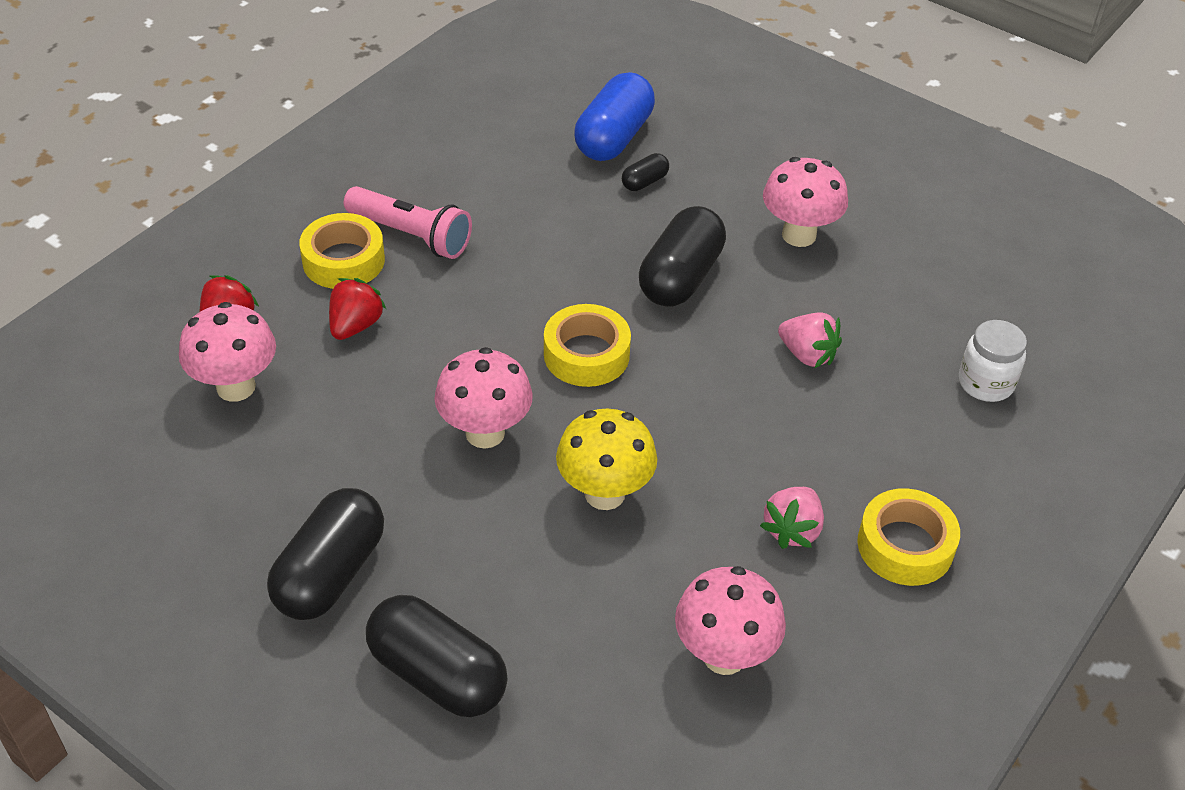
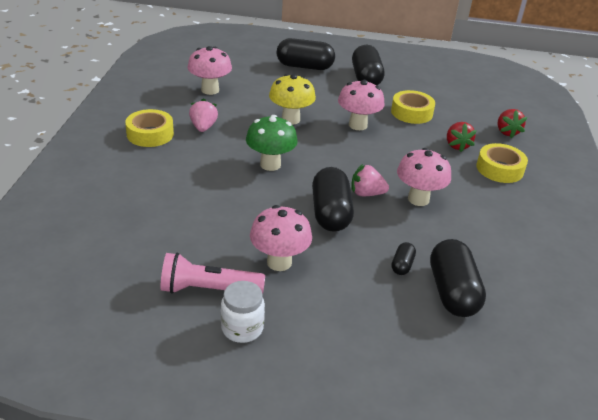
camera: 150 degrees right, 10 degrees down
(236, 387) = (470, 114): pink mushroom -> pink mushroom (418, 199)
(411, 235) = (487, 190): pink flashlight -> pink flashlight (208, 289)
(586, 354) = (344, 163): yellow tape -> yellow tape (411, 112)
(614, 138) = (452, 292): blue capsule -> black capsule
(715, 394) = (270, 164): none -> green mushroom
(807, 355) = (234, 195): pink strawberry -> pink strawberry (366, 194)
(985, 383) = (126, 209): white jar -> white jar (242, 328)

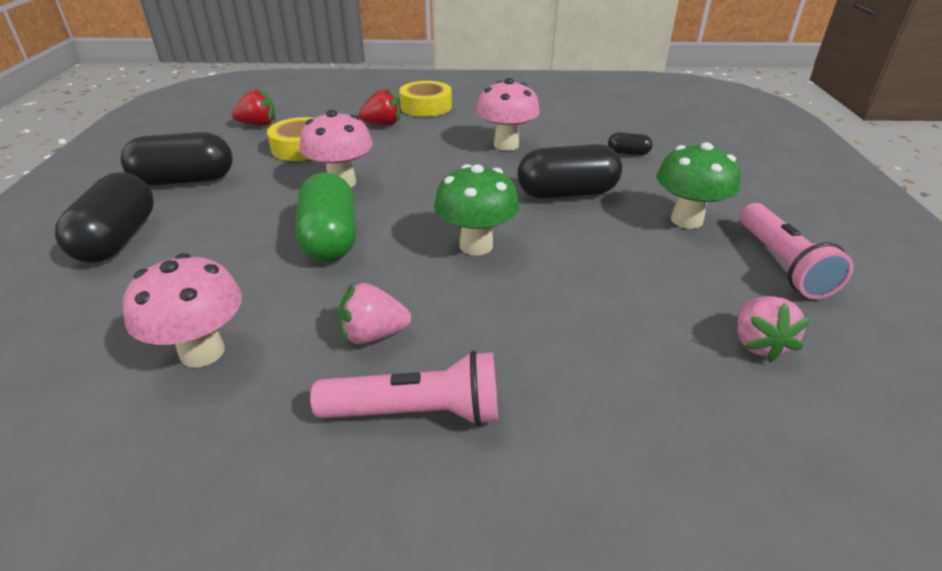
camera: 95 degrees left, 0 degrees up
(150, 134) = (417, 412): yellow tape -> pink flashlight
(242, 328) = (813, 233): white jar -> none
(279, 262) = (686, 220): pink mushroom -> green mushroom
(290, 119) = (330, 239): yellow mushroom -> green capsule
(366, 194) = (512, 173): pink strawberry -> pink strawberry (758, 344)
(452, 292) = (645, 132): black capsule -> none
(507, 132) = (346, 100): red strawberry -> red strawberry (258, 124)

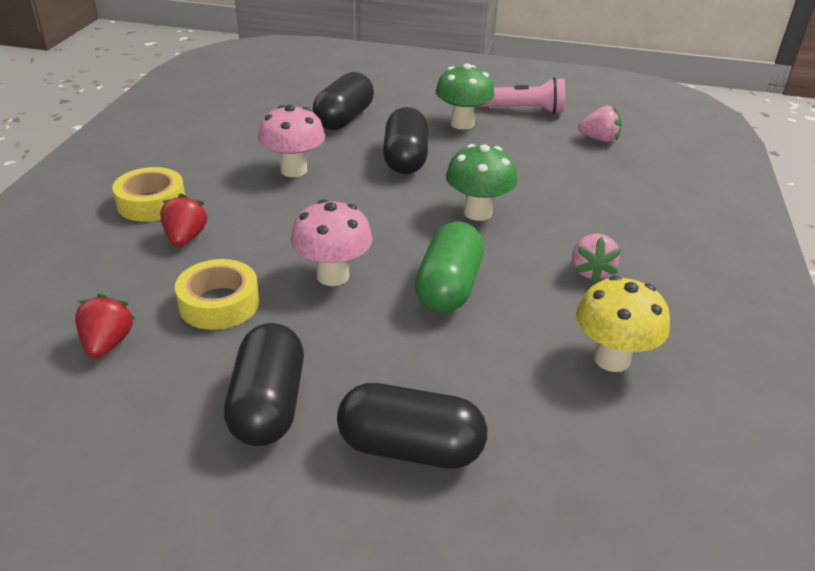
camera: 80 degrees left, 0 degrees up
(202, 352) = (611, 359): pink mushroom -> yellow mushroom
(330, 239) = (448, 287): green capsule -> green capsule turned 75 degrees counterclockwise
(417, 412) = (666, 259): pink flashlight -> none
(628, 153) = (344, 119): black capsule -> black capsule, size x2.14

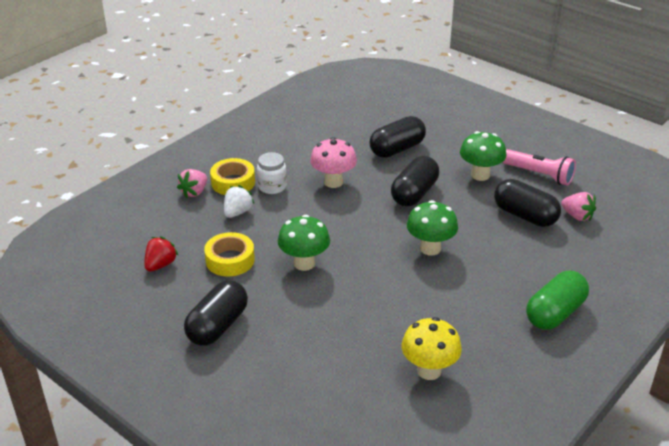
camera: 30 degrees right, 0 degrees up
(185, 238) = (237, 212): red strawberry -> white strawberry
(213, 195) = (272, 187): none -> white jar
(333, 276) = (304, 263): pink mushroom -> green mushroom
(410, 448) = (272, 375): black capsule -> black capsule (525, 215)
(448, 287) = (367, 293): green capsule -> green capsule (555, 313)
(590, 271) = (470, 313): pink strawberry -> pink strawberry (194, 192)

